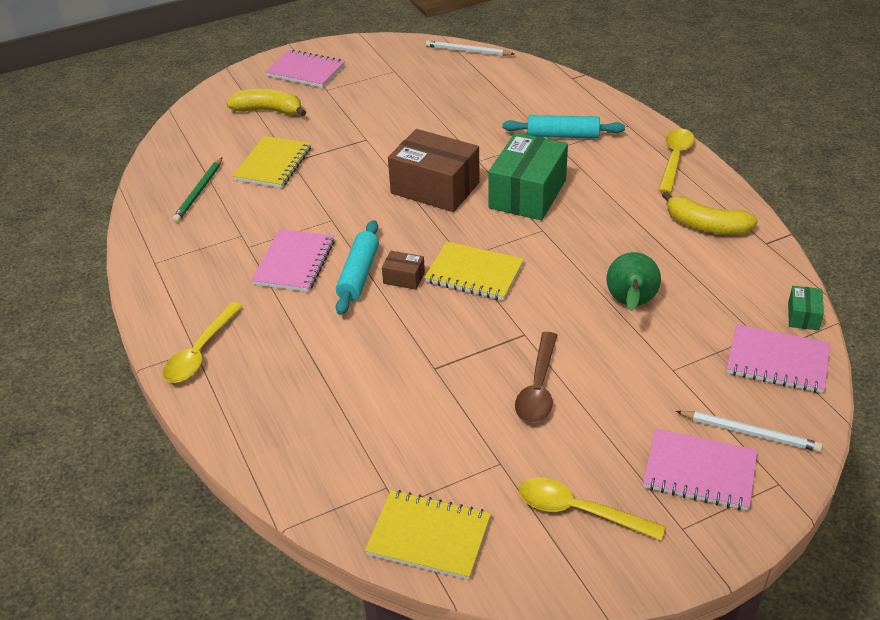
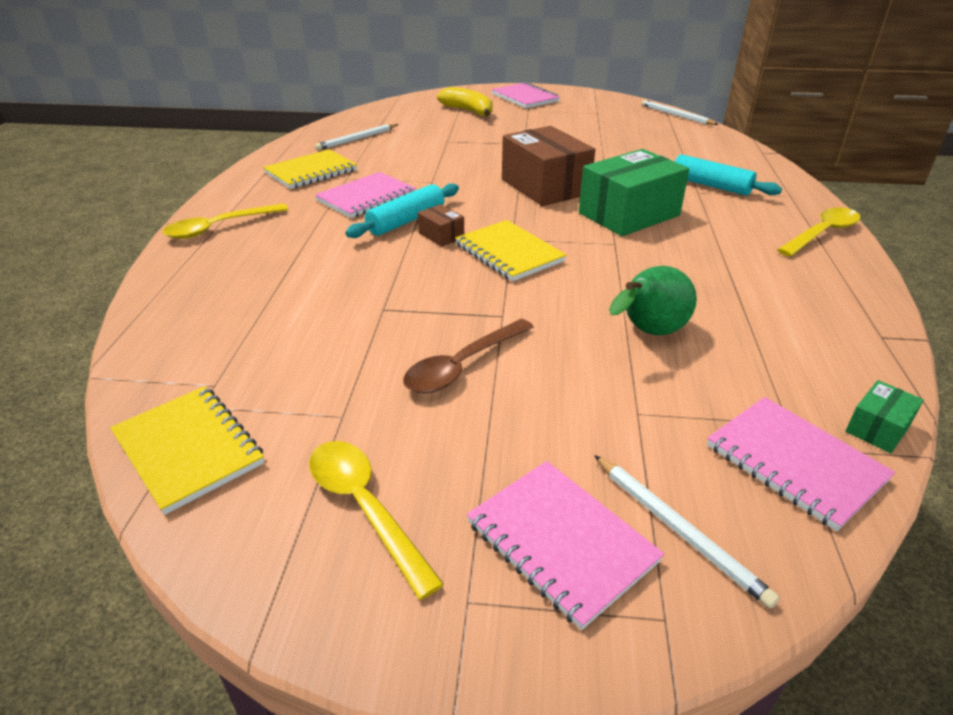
camera: 30 degrees right, 5 degrees down
(199, 192) = (357, 139): green pencil -> white pencil
(273, 164) = (431, 139): yellow notebook -> yellow notebook (311, 172)
(706, 226) = (811, 296): yellow banana -> none

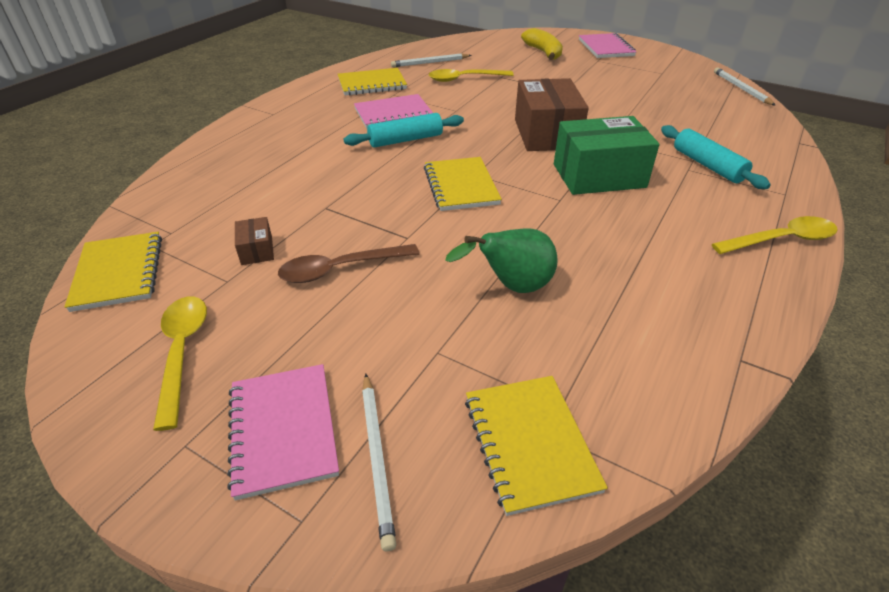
camera: 25 degrees right, 5 degrees up
(218, 228) = (271, 116): yellow spoon -> yellow spoon (464, 79)
(441, 235) = (421, 158): brown box -> brown box (257, 250)
(794, 463) = (529, 443): pink notebook -> yellow notebook
(877, 428) = (642, 443): green box -> none

